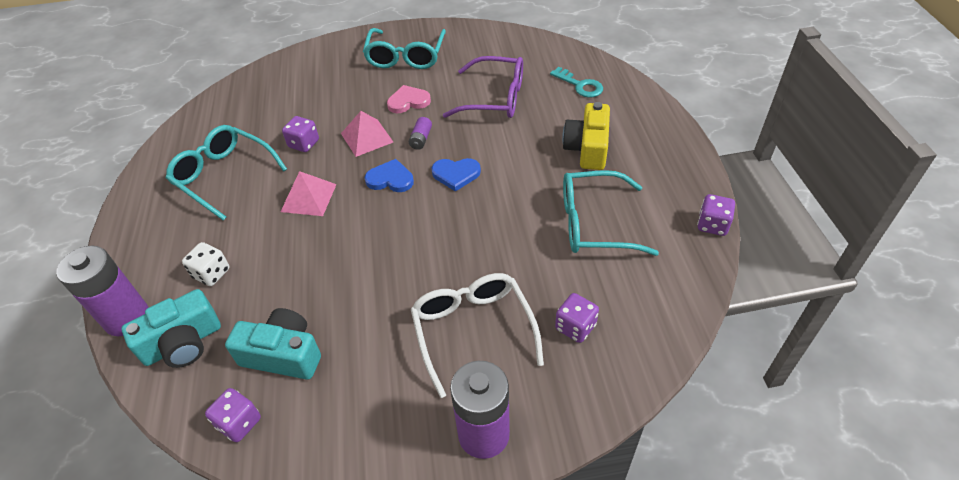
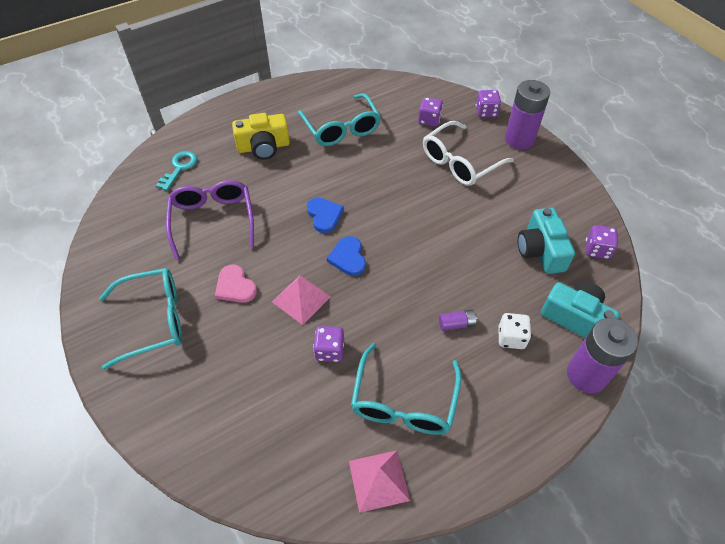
camera: 115 degrees left, 5 degrees up
(309, 198) = (397, 309): pink pyramid -> pink pyramid (378, 480)
(421, 139) = (288, 255): purple battery -> purple battery (456, 324)
(712, 225) = (318, 79): purple dice -> purple dice (486, 112)

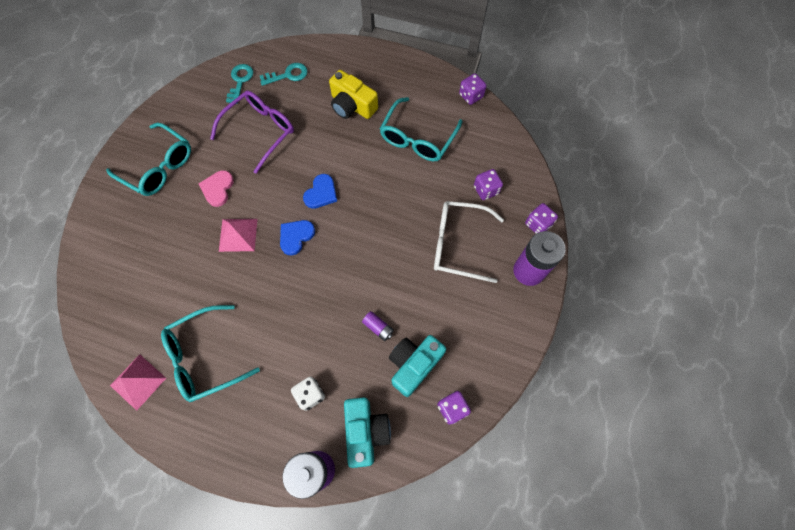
camera: 50 degrees right, 15 degrees up
(141, 203) = (240, 81): none -> turquoise key
(329, 350) = (210, 283): purple dice -> purple dice (471, 96)
(456, 324) = (293, 349): purple battery -> purple battery (378, 328)

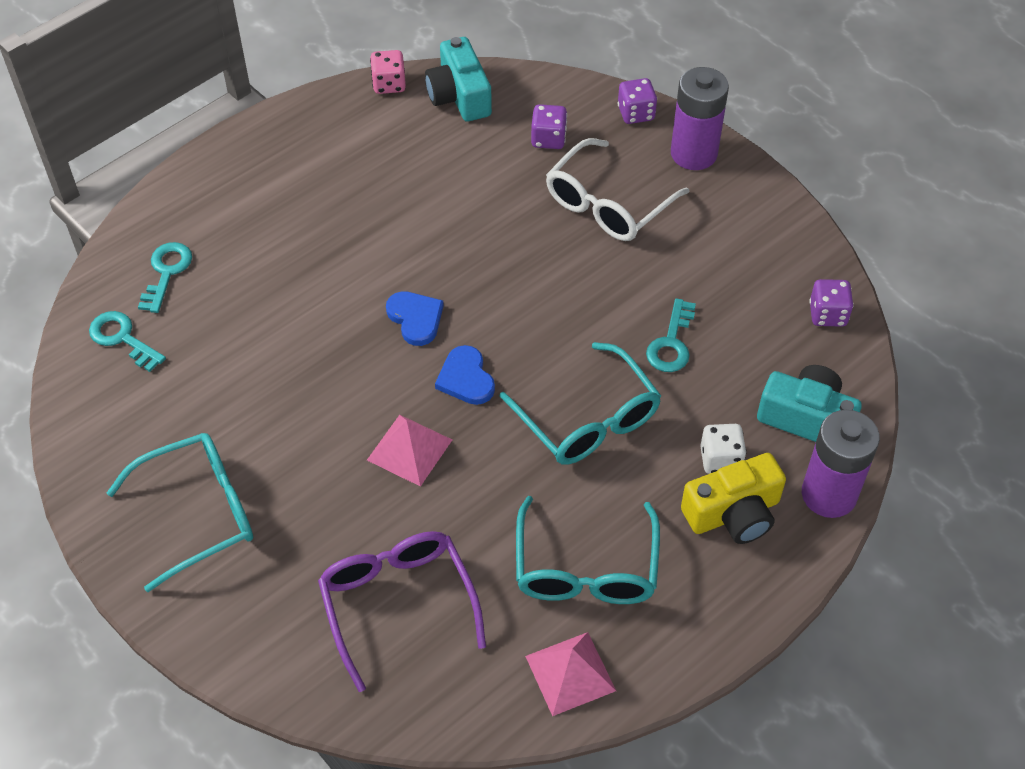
camera: 60 degrees left, 15 degrees down
(218, 189) = (307, 446): pink heart -> none
(260, 131) = (244, 350): purple glasses -> purple glasses (398, 603)
(352, 106) = (293, 219): yellow camera -> yellow camera (733, 513)
(378, 328) = (671, 343): purple battery -> turquoise key
(414, 364) = (747, 327): turquoise camera -> turquoise camera (459, 96)
(417, 138) = (411, 171): turquoise glasses -> turquoise glasses (588, 419)
(471, 96) = (389, 84): purple dice -> pink dice

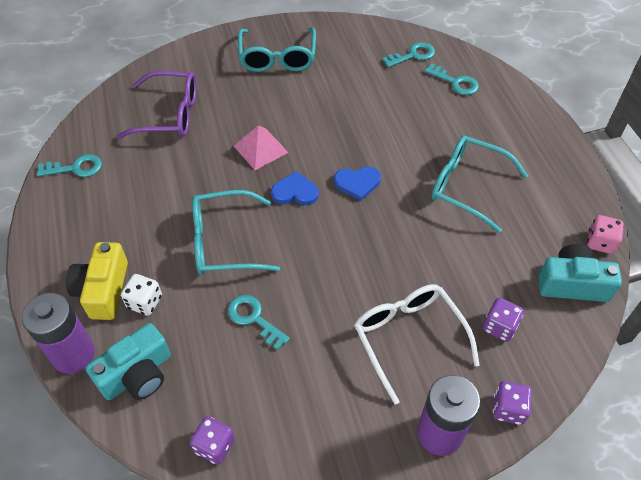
camera: 115 degrees right, 0 degrees up
(570, 673) = (75, 168): pink pyramid -> turquoise key
(585, 568) = (127, 199): turquoise glasses -> turquoise glasses (467, 186)

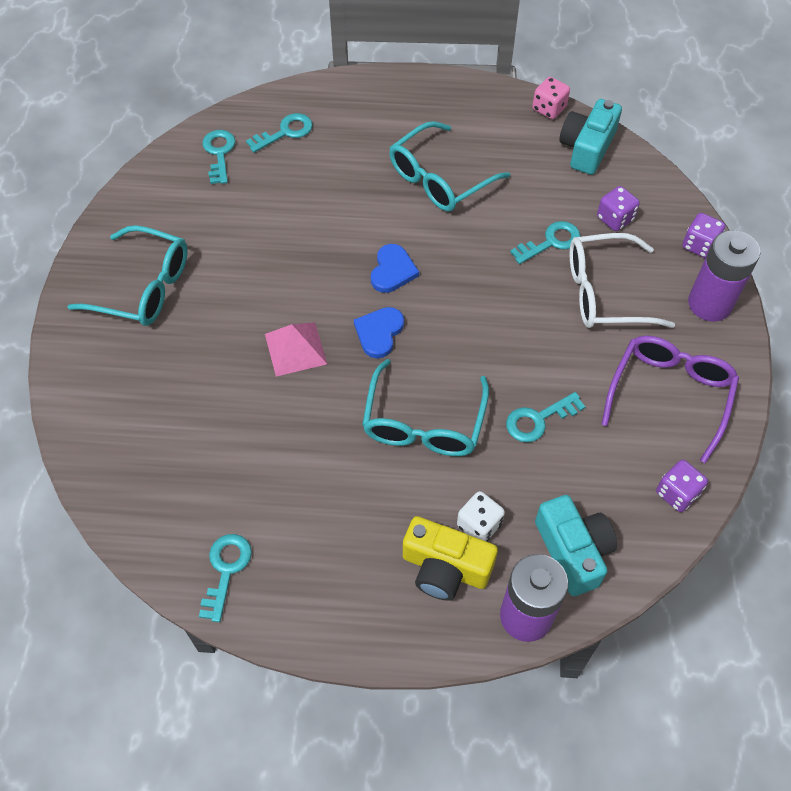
camera: 70 degrees left, 5 degrees up
(169, 114) = (182, 435): purple glasses -> purple glasses (669, 395)
(443, 282) = (550, 242): none -> turquoise key

